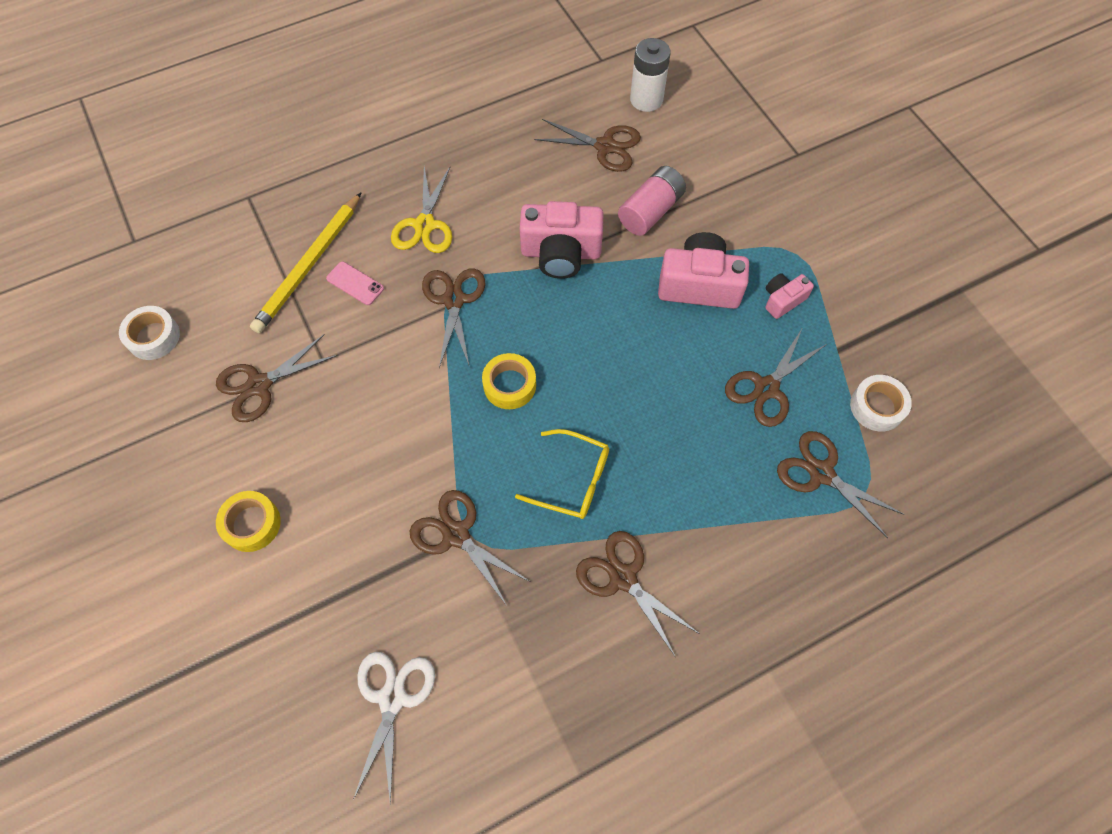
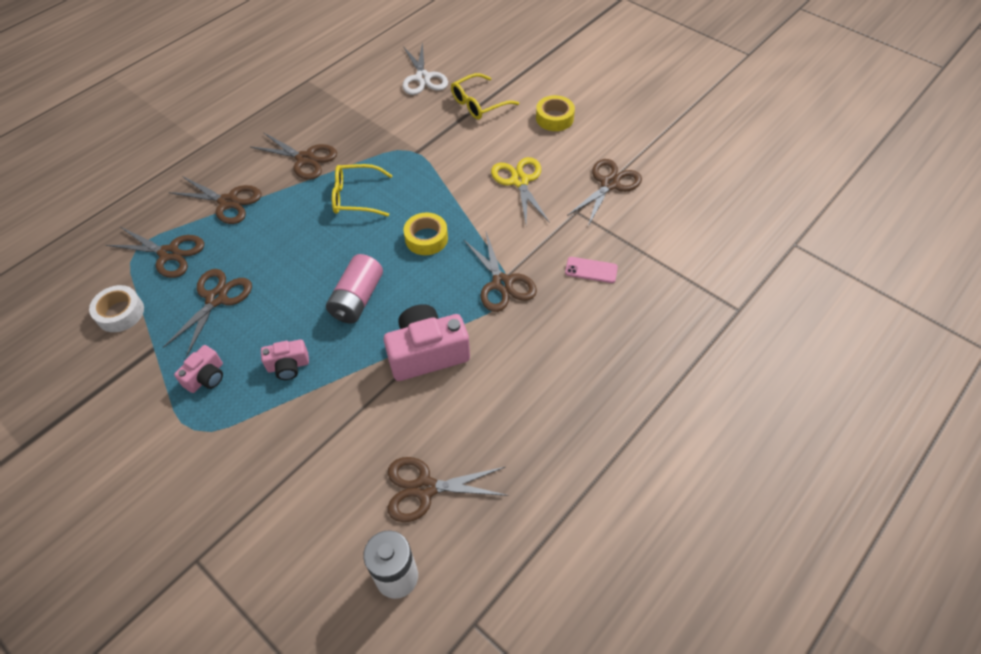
camera: 160 degrees right, 10 degrees down
(153, 337) = (710, 188): white tape -> none
(309, 265) = (638, 271): yellow pencil -> none
(338, 598) = (478, 104): none -> yellow glasses
(424, 225) = (564, 337): yellow scissors -> yellow scissors (519, 181)
(456, 535) = (423, 149): brown scissors -> brown scissors (228, 202)
(650, 211) = (353, 425): pink battery -> pink battery (357, 299)
(699, 285) = (288, 366): pink camera -> pink camera, size x0.54

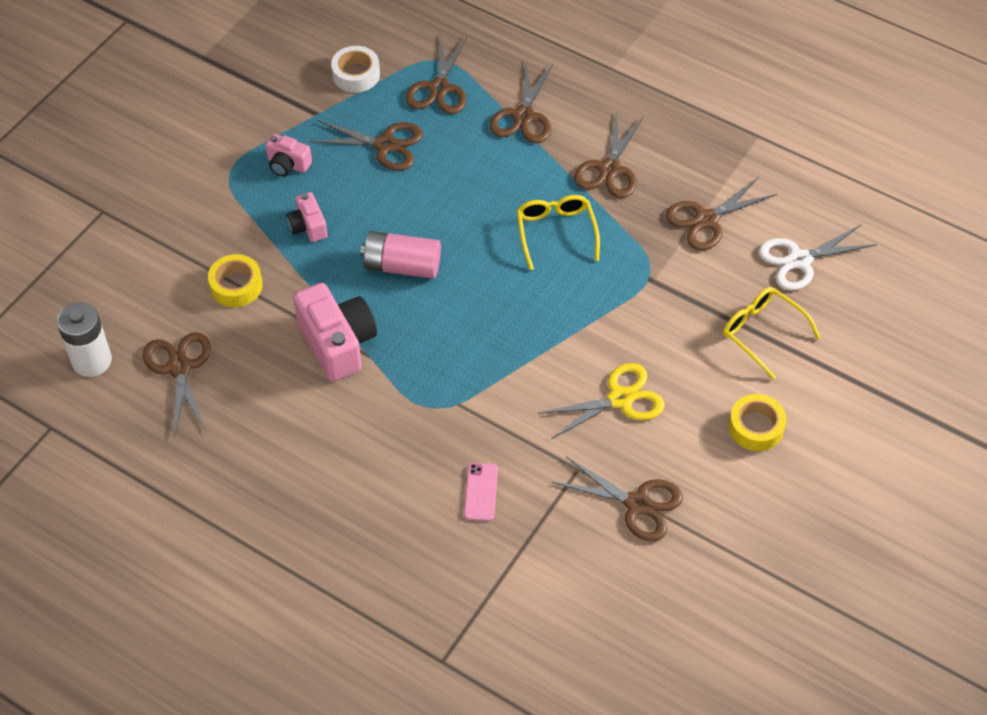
camera: 80 degrees right, 0 degrees up
(426, 238) = (502, 314): yellow tape -> yellow tape (236, 286)
(502, 283) = (445, 400): brown scissors -> brown scissors (706, 220)

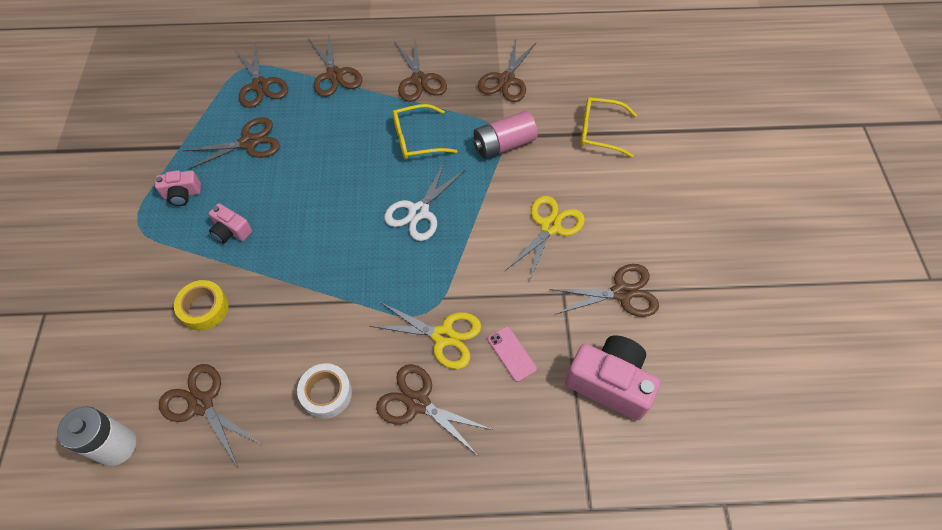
camera: 35 degrees left, 5 degrees up
(337, 343) = (319, 306): pink camera -> pink camera (609, 383)
(356, 74) = (191, 105): white tape -> white tape (326, 393)
(362, 481) = (418, 403): none -> brown scissors
(402, 266) = (325, 220): pink battery -> pink battery (504, 144)
(430, 438) = (443, 336): none -> yellow scissors
(556, 232) = (417, 139): yellow glasses -> yellow glasses turned 60 degrees counterclockwise
(756, 427) = (648, 194): yellow tape -> none
(799, 260) = (582, 75): white scissors -> white scissors (419, 212)

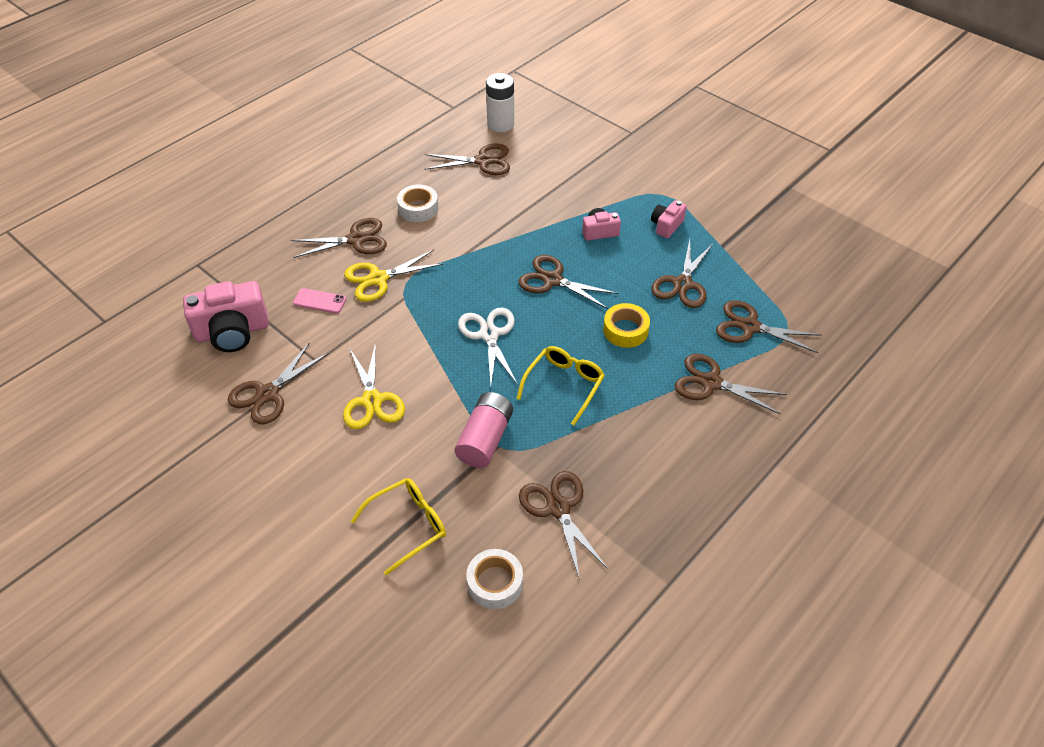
camera: 135 degrees right, 10 degrees down
(204, 308) = (549, 191): yellow tape -> yellow tape (625, 330)
(419, 80) = (635, 439): brown scissors -> brown scissors (552, 280)
(579, 73) = (495, 583): none -> white tape

